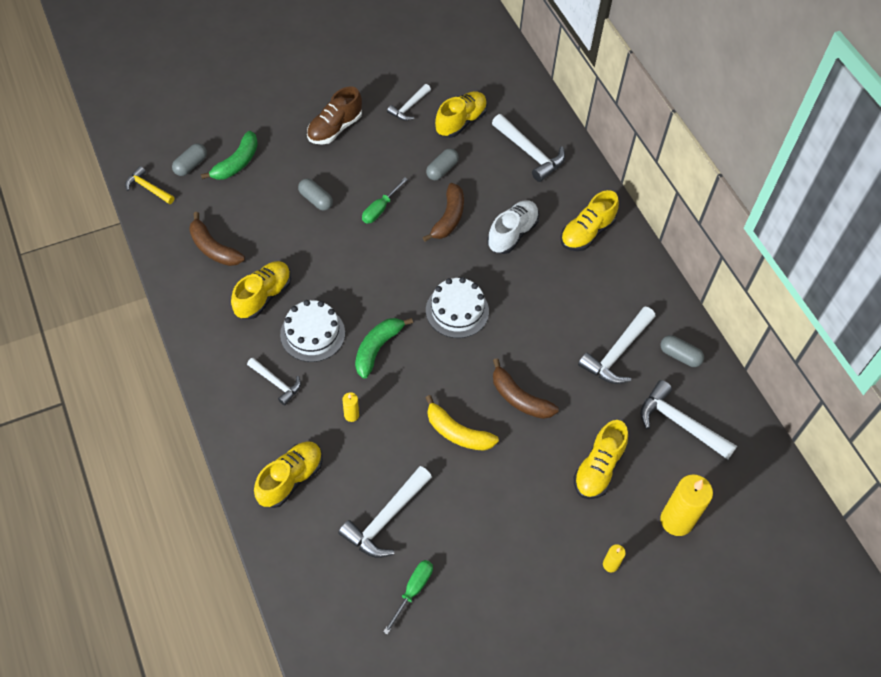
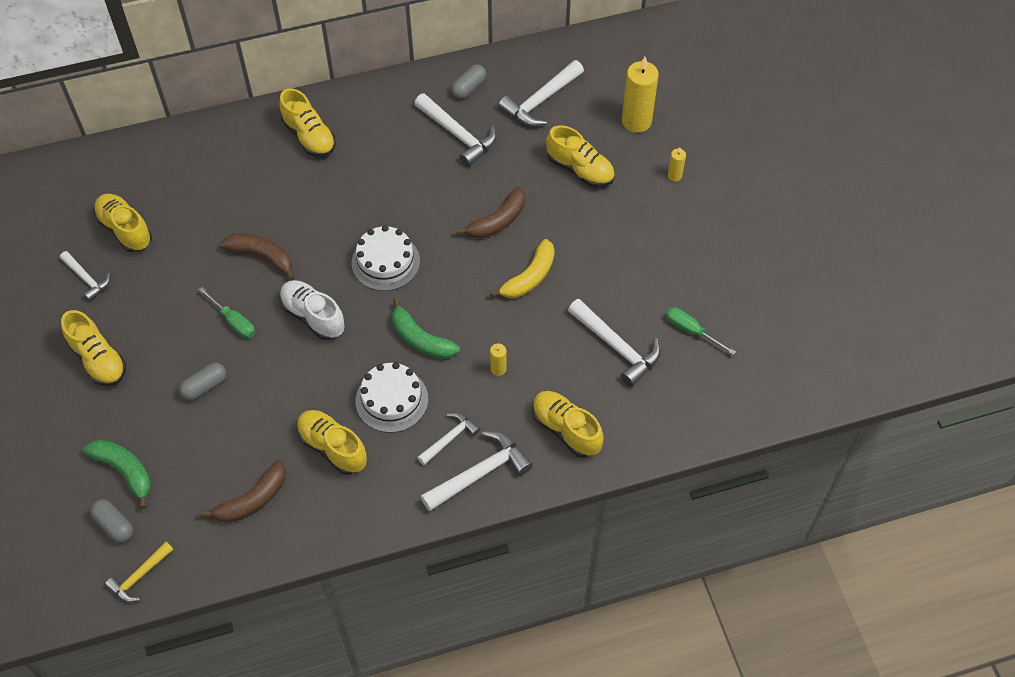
camera: 80 degrees left, 0 degrees up
(335, 128) = (98, 360): brown shoe -> yellow shoe
(442, 170) = (192, 256): grey capsule -> none
(512, 233) = (296, 201): white shoe -> white shoe (313, 316)
(529, 153) = (189, 171): white hammer -> white hammer (480, 473)

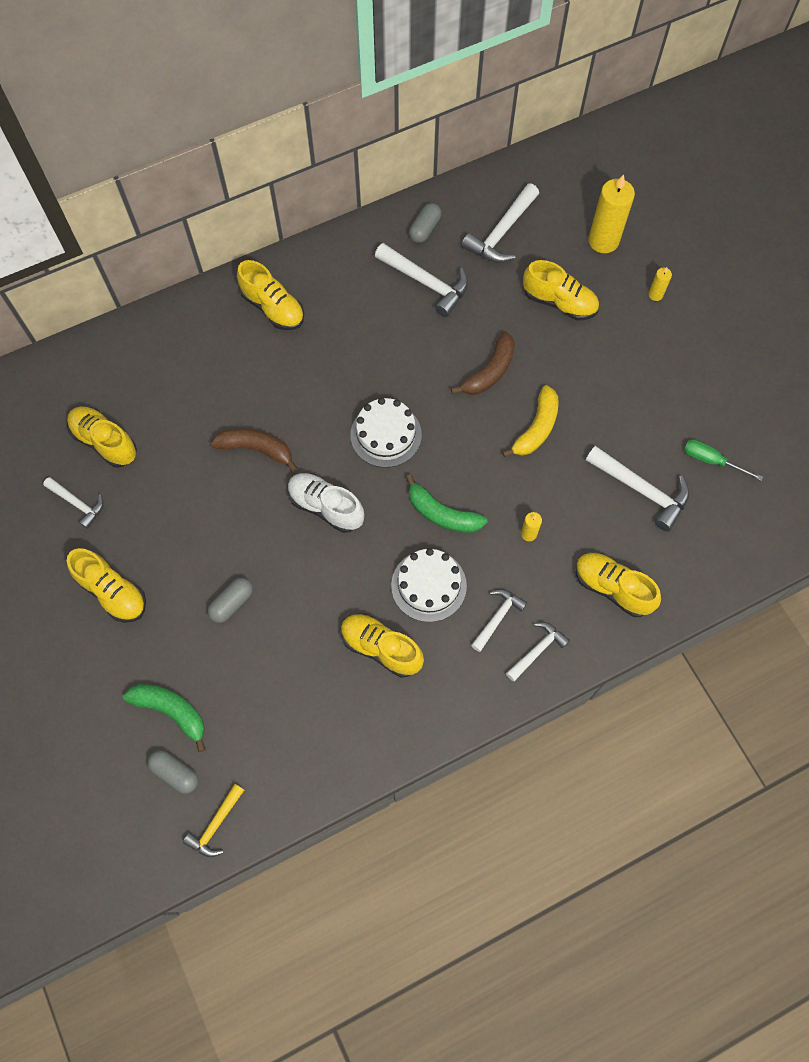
camera: 10 degrees left, 10 degrees up
(234, 321) = (244, 526): green screwdriver -> none
(253, 500) = (312, 719): brown banana -> none
(480, 473) = (537, 650): white hammer -> white hammer, size x0.61

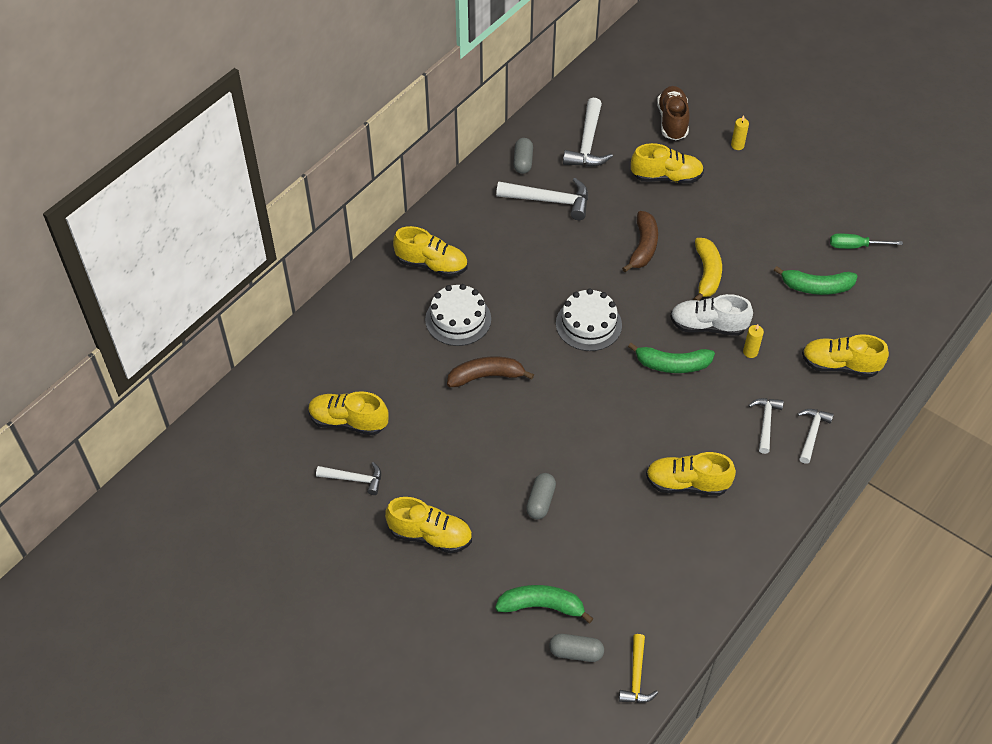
camera: 25 degrees left, 15 degrees down
(326, 507) = (573, 397): white shoe -> white shoe (708, 326)
(428, 585) = (695, 421): white cake -> white cake (458, 319)
(603, 241) = (672, 121): yellow candle -> brown shoe
(641, 490) = (816, 287): white hammer -> green banana

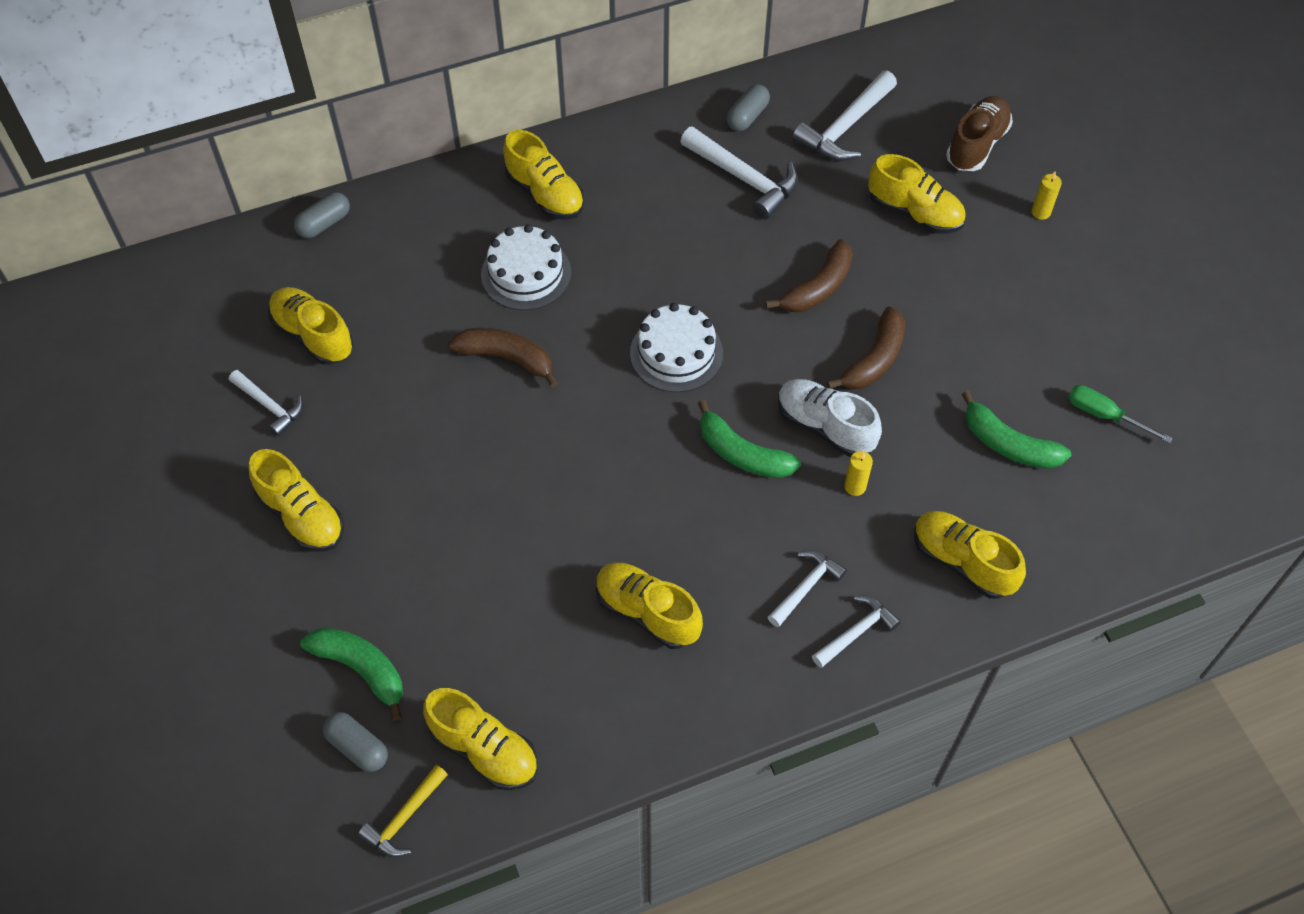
camera: 30 degrees right, 5 degrees up
(540, 501) = (455, 541): grey capsule -> grey capsule (324, 223)
(653, 612) = (484, 750): none -> yellow shoe
(707, 274) = (874, 359): yellow banana -> brown banana

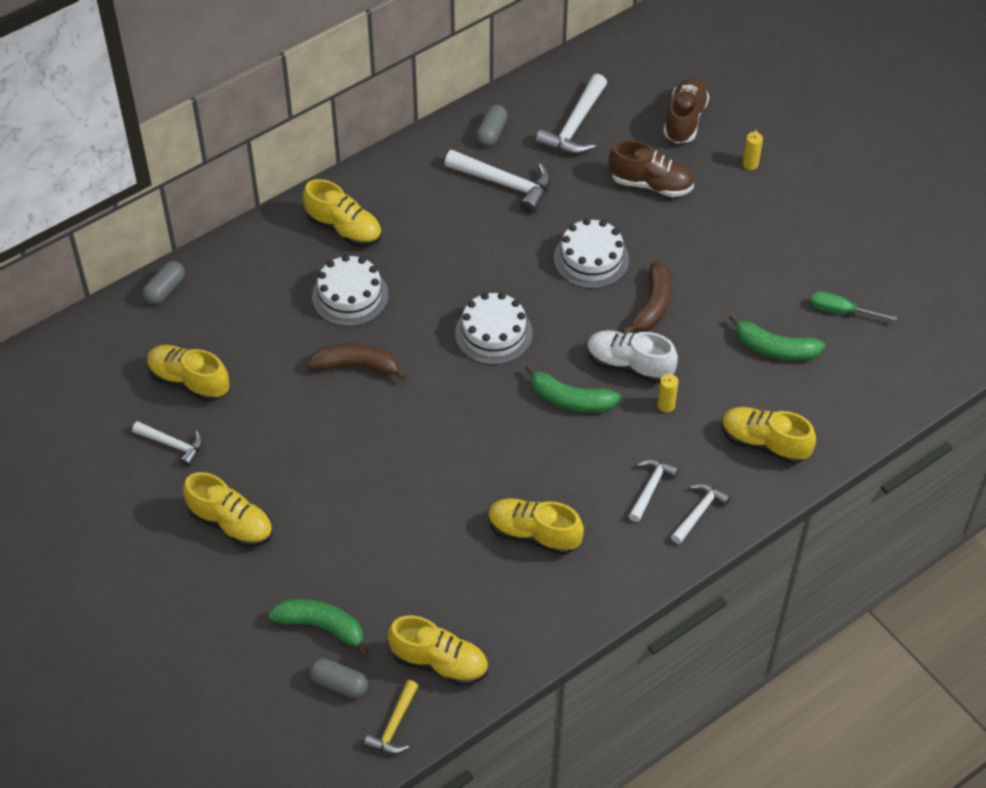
camera: 15 degrees left, 5 degrees down
(818, 288) = (591, 259): brown banana -> white cake
(914, 213) = (651, 184): yellow shoe -> brown shoe

